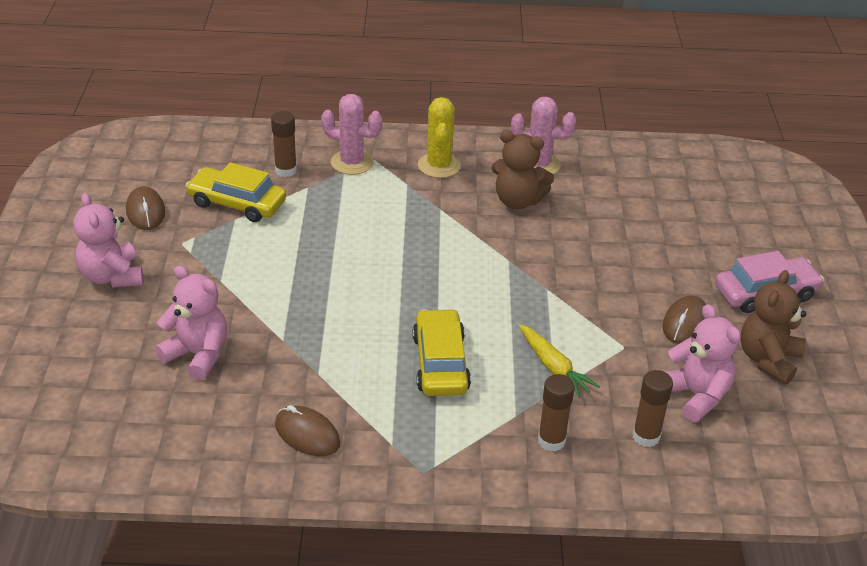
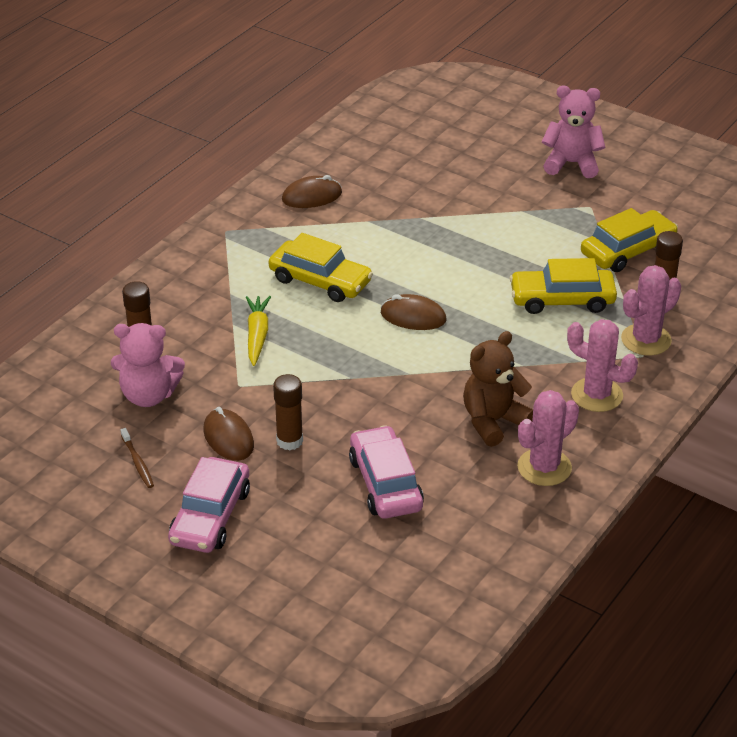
camera: 125 degrees right, 0 degrees up
(145, 211) = (653, 201): brown mouse -> brown mouse (413, 316)
(198, 355) = (440, 176): pink teddy bear -> none
(337, 216) = (562, 299): none -> yellow car
(439, 166) = (597, 395): yellow cactus -> pink cactus
(551, 441) = (189, 298): brown glue stick -> brown glue stick (289, 441)
(553, 367) = (257, 335): yellow carrot -> yellow carrot turned 90 degrees clockwise
(635, 225) = (385, 483): none -> pink car
(768, 359) = (137, 462): brown teddy bear -> brown toothbrush

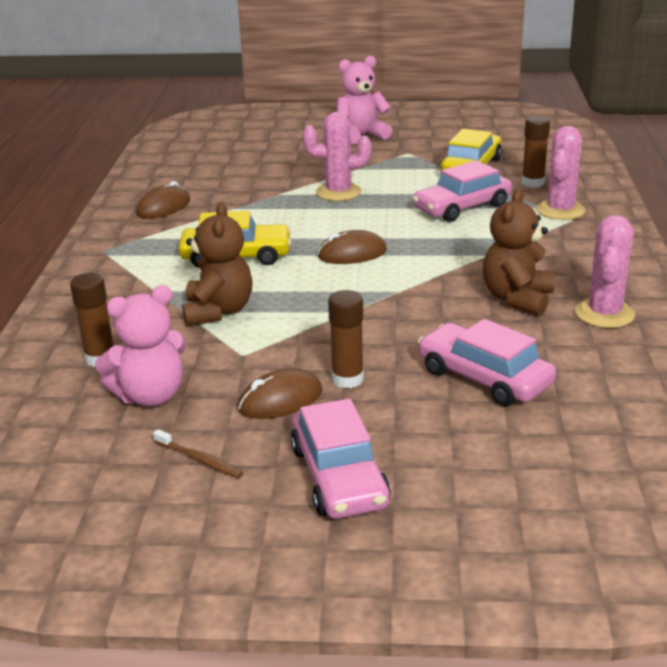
camera: 30 degrees left, 10 degrees down
(228, 438) = (280, 400): brown mouse -> brown mouse turned 60 degrees counterclockwise
(257, 335) = (218, 311): yellow carrot -> brown teddy bear
(562, 299) = (462, 207): yellow car -> pink car
(597, 395) = (574, 253): pink cactus -> pink cactus (338, 192)

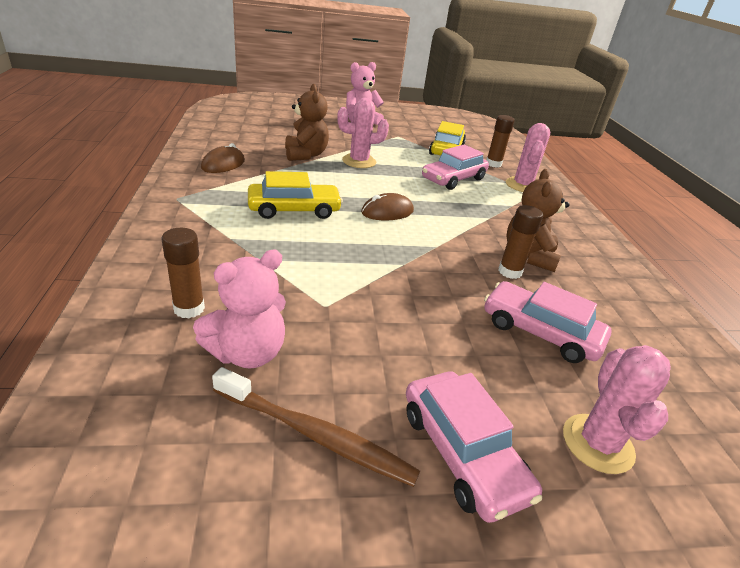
camera: 15 degrees left, 5 degrees up
(199, 459) = (315, 435): brown toothbrush -> brown toothbrush, size x1.97
(218, 311) = (292, 261): brown teddy bear -> brown teddy bear (305, 155)
(280, 400) = (375, 357): brown mouse -> none
(347, 379) = (427, 333): brown glue stick -> brown glue stick (509, 272)
(604, 314) = (598, 272): pink cactus -> pink cactus (597, 443)

